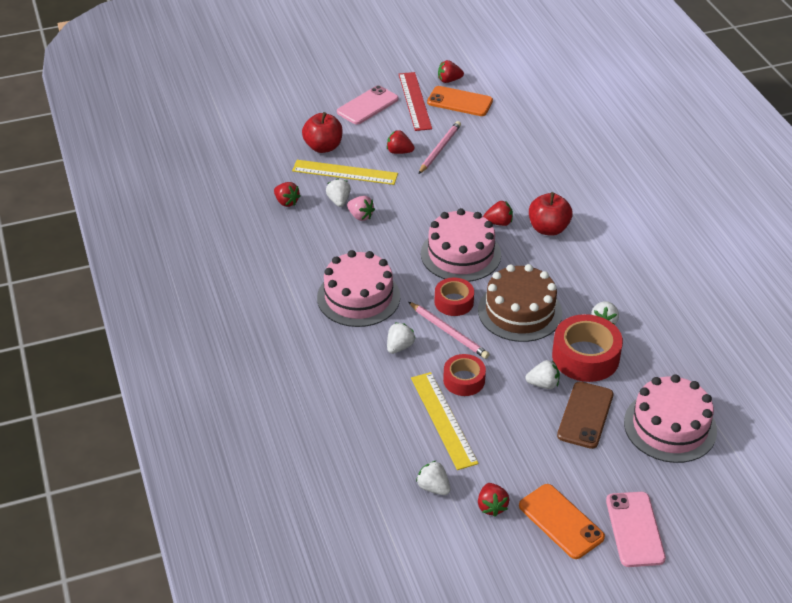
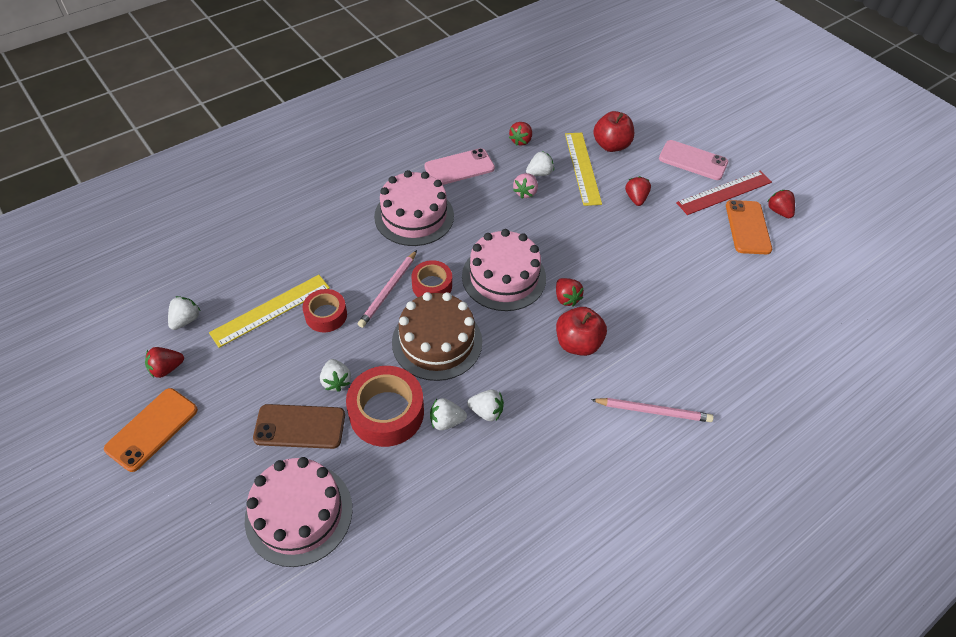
camera: 70 degrees right, 10 degrees up
(399, 347) = (358, 258): white strawberry -> white strawberry (486, 411)
(439, 149) = (658, 227): pink pencil -> pink pencil (653, 411)
(635, 529) = (146, 499): pink phone -> pink phone (459, 168)

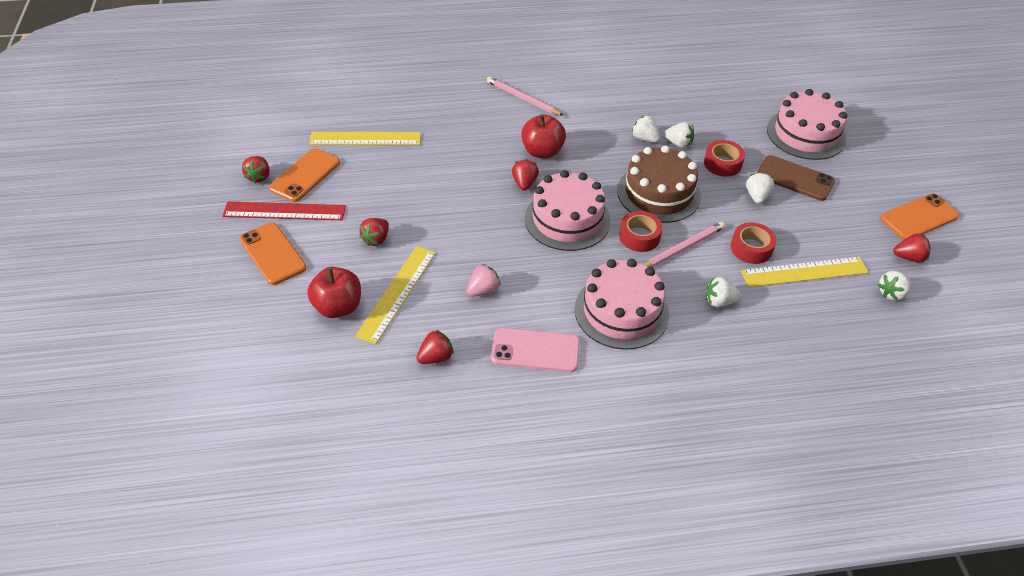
camera: 150 degrees left, 5 degrees down
(386, 412) = (722, 163): red tape -> red tape, size x0.61
(539, 173) = (449, 306): white strawberry -> white strawberry (719, 301)
(693, 161) = (273, 253): pink phone -> orange phone
(745, 284) = (365, 139): none -> yellow ruler

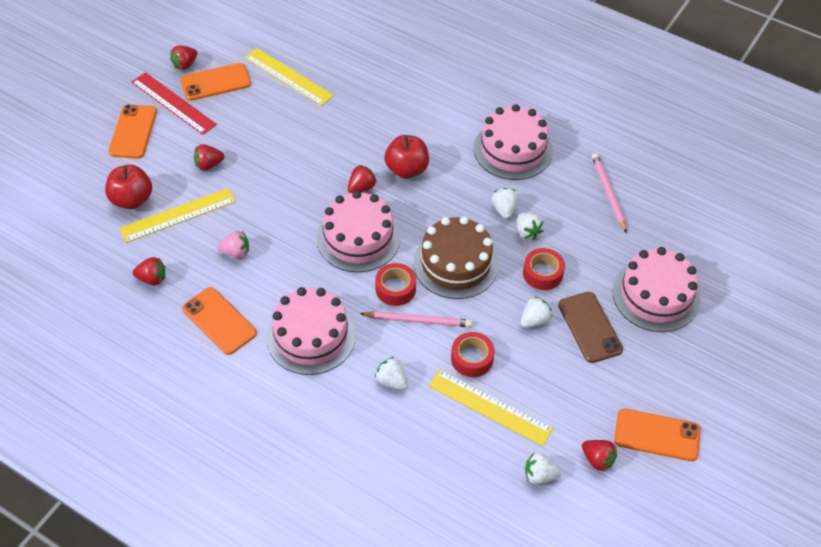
camera: 40 degrees right, 5 degrees up
(522, 98) = (446, 112): pink pencil -> pink pencil (608, 193)
(535, 350) = (219, 321): pink phone -> orange phone
(600, 97) = (513, 149): none -> pink cake

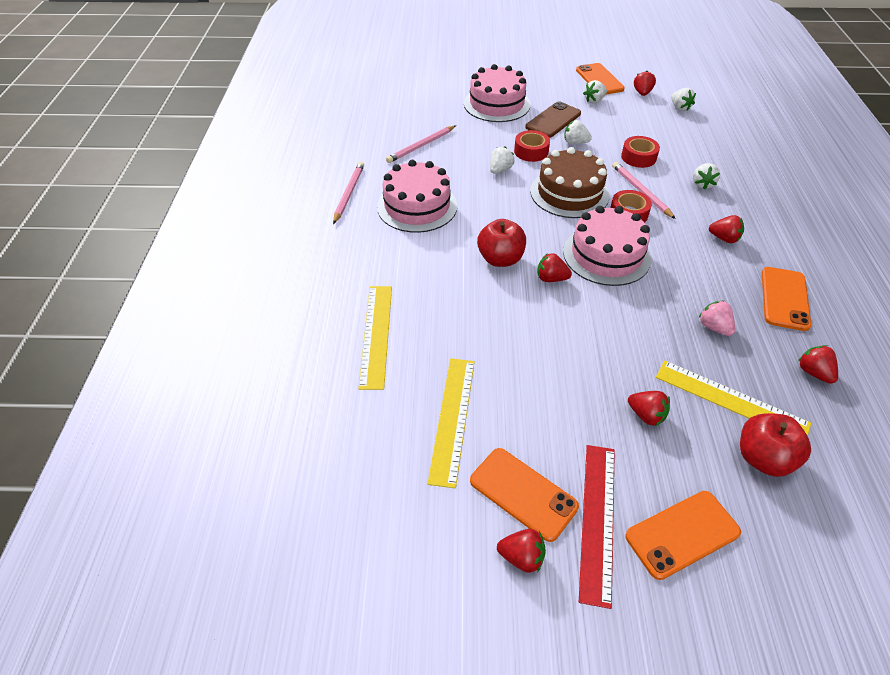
camera: 120 degrees left, 5 degrees down
(311, 336) = (724, 238): pink cake -> red strawberry
(490, 407) = (662, 138): yellow ruler -> yellow ruler (376, 335)
(504, 209) = (489, 188): white strawberry -> white strawberry (594, 101)
(562, 114) = (348, 193): none -> pink pencil

